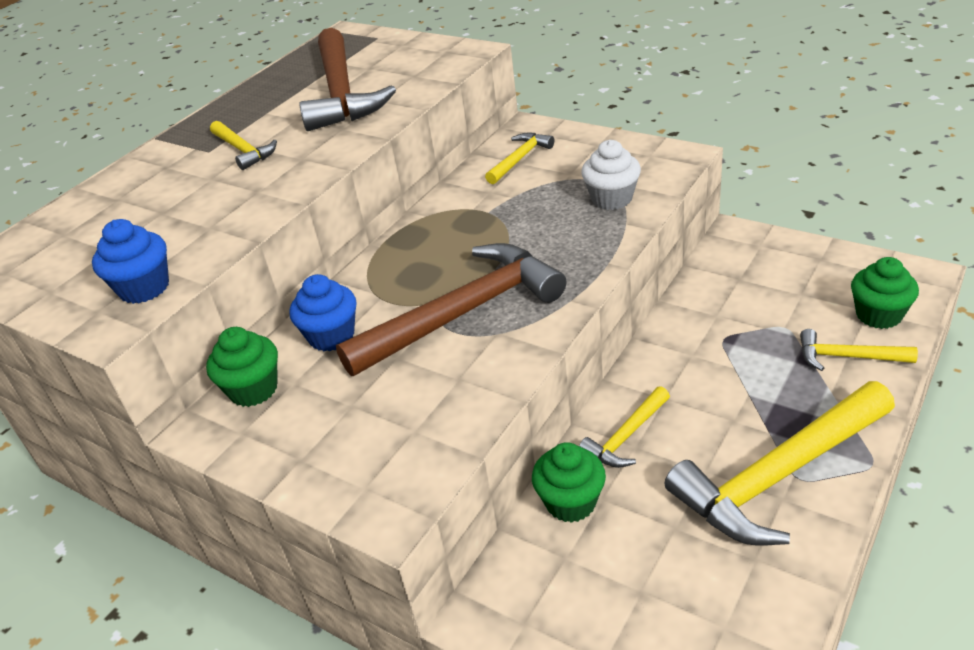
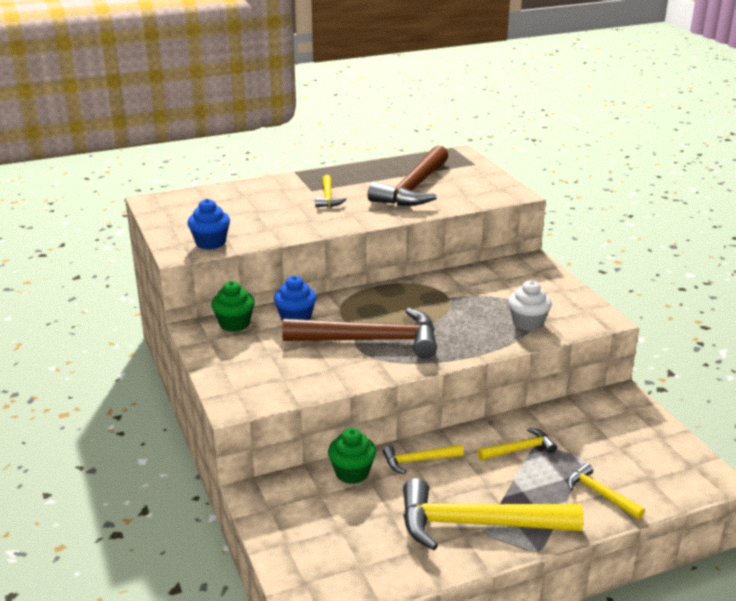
camera: 30 degrees right, 10 degrees down
(519, 159) = (504, 277): yellow hammer -> yellow hammer (519, 449)
(878, 315) = (653, 484): green cupcake -> none

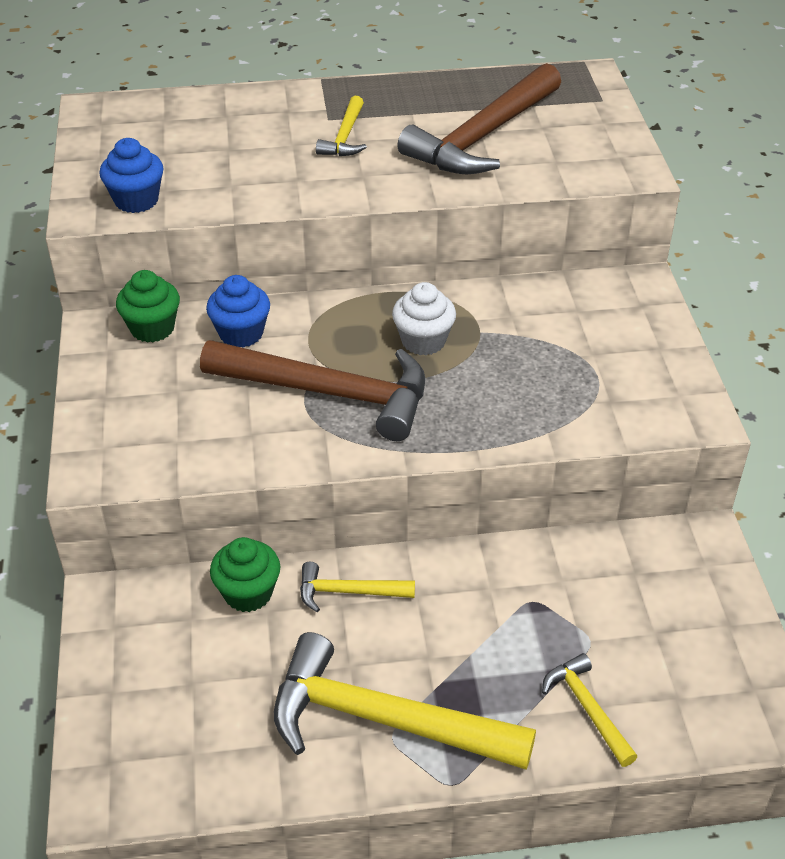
camera: 15 degrees right, 15 degrees up
(519, 449) = (502, 603): yellow hammer -> none
(527, 323) = (577, 403): white cupcake -> white cupcake (423, 341)

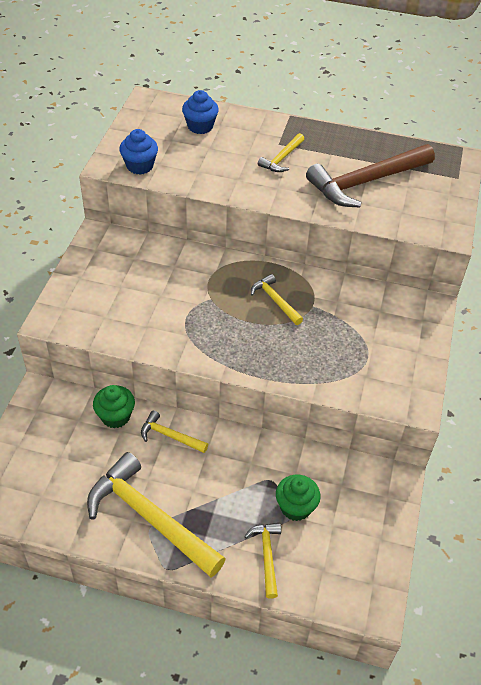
camera: 20 degrees right, 5 degrees up
(152, 328) = (127, 244): green cupcake -> green cupcake (295, 507)
(241, 333) = (174, 262): blue cupcake -> blue cupcake (200, 126)
(329, 393) = (203, 315): brown hammer -> none
(423, 341) = (275, 301): white cupcake -> yellow hammer

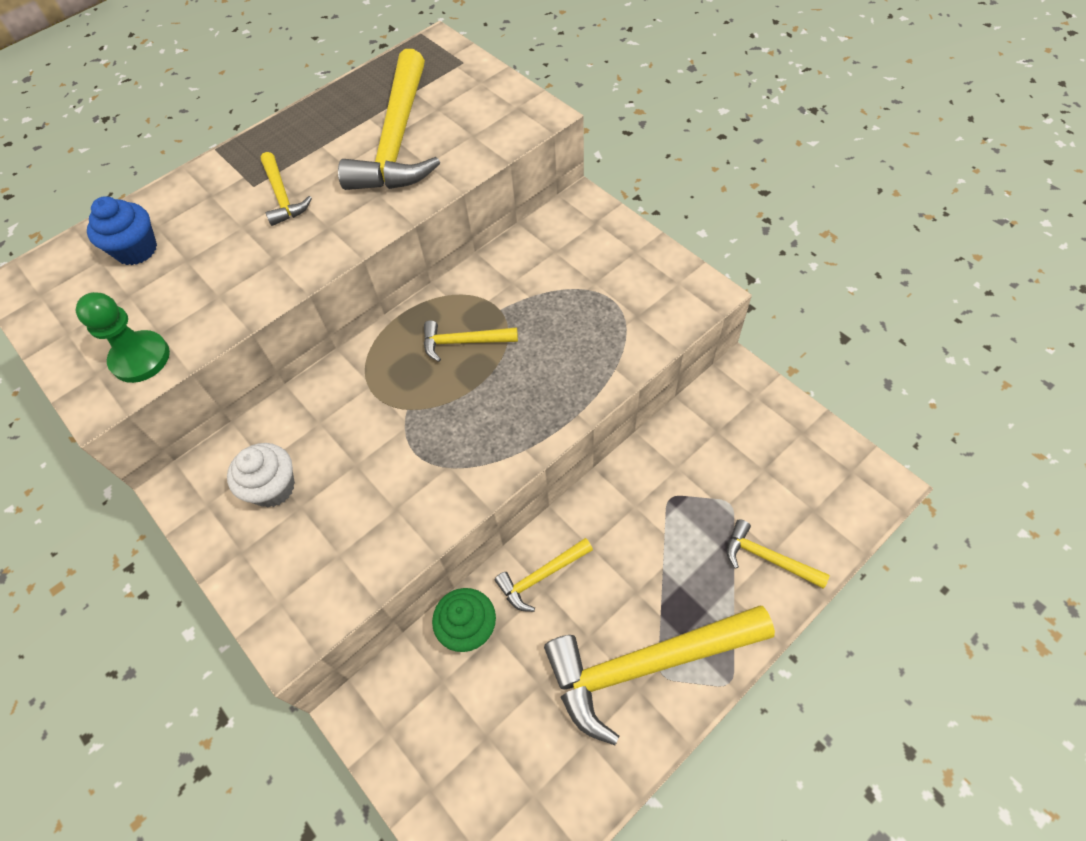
camera: 50 degrees left, 10 degrees up
(123, 269) = (273, 487): none -> white cupcake
(140, 166) = (140, 358): blue cupcake -> green pawn
(295, 507) = (720, 492): green cupcake -> none
(366, 182) = (398, 139): brown hammer -> yellow hammer

